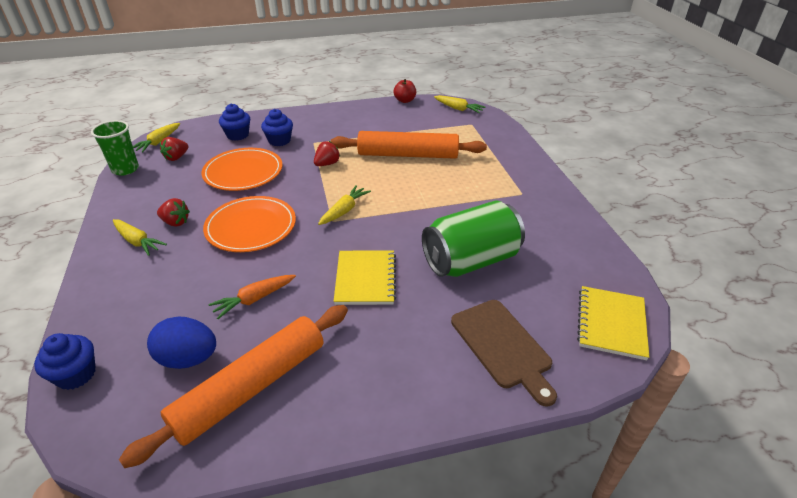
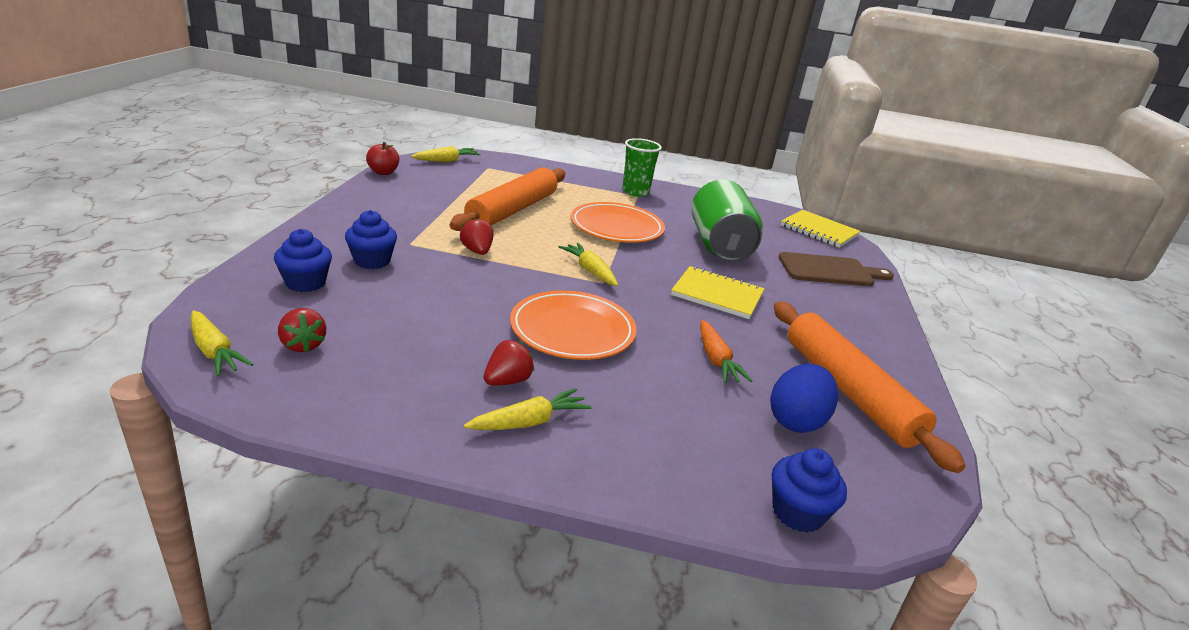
camera: 70 degrees left, 10 degrees down
(125, 169) = (273, 401): green cup -> green cup (635, 192)
(243, 172) = (428, 304): orange plate -> orange plate (616, 227)

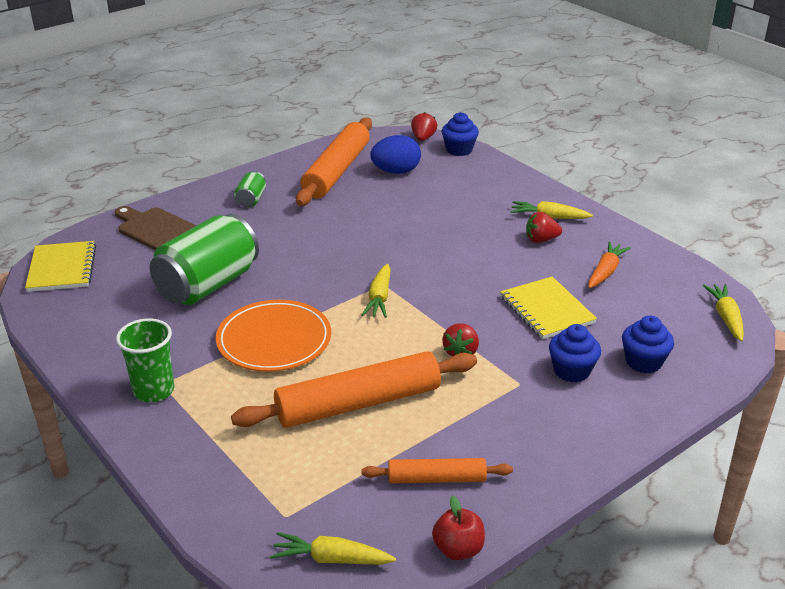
camera: 135 degrees left, 5 degrees up
(303, 345) = (663, 304): red strawberry -> red strawberry (423, 138)
(422, 191) = (436, 479): none -> orange rolling pin
(572, 330) = (460, 256): orange plate -> none
(716, 360) = (388, 209): orange carrot -> orange carrot (605, 272)
(717, 295) = (304, 245): yellow notebook -> yellow notebook (547, 310)
(839, 322) = (251, 199): none -> green can

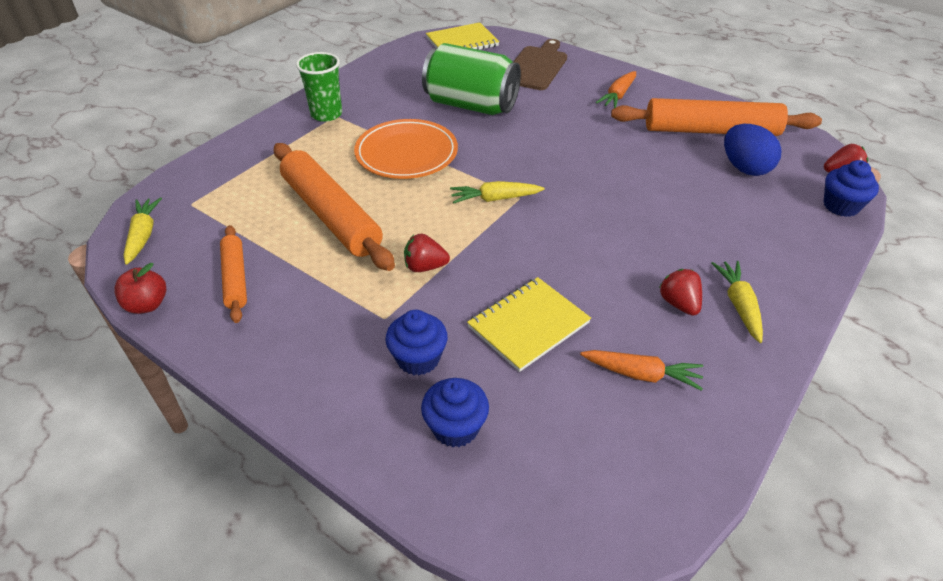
camera: 75 degrees right, 10 degrees up
(251, 199) = (618, 96): green can -> orange carrot
(726, 317) = (596, 526): yellow carrot -> none

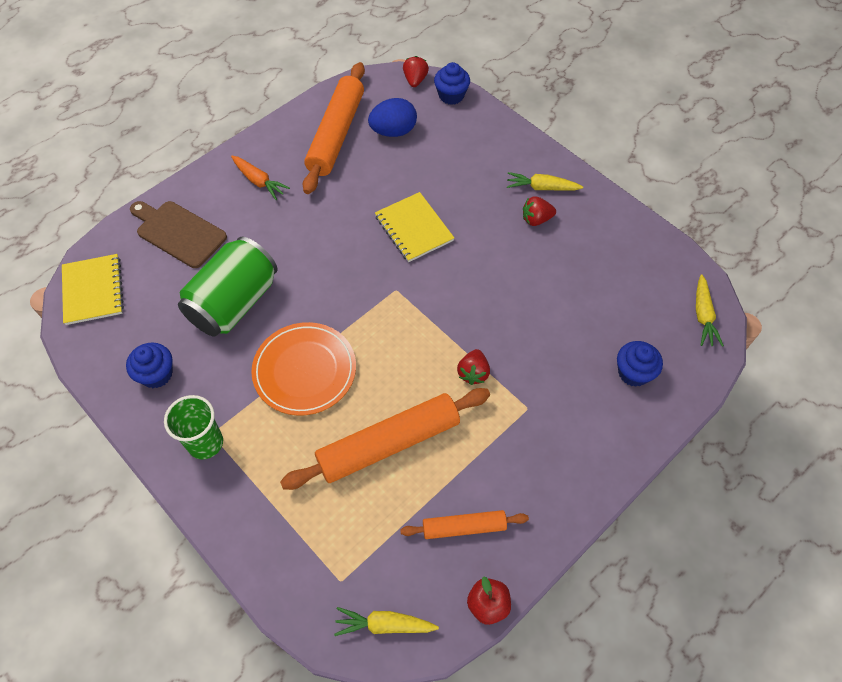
camera: 80 degrees left, 15 degrees up
(418, 359) = (571, 389): blue cupcake -> blue cupcake (156, 374)
(495, 199) = (394, 308): yellow carrot -> yellow carrot (703, 315)
(528, 325) = (546, 313): yellow notebook -> yellow notebook (414, 228)
(641, 374) = (597, 258): orange carrot -> none

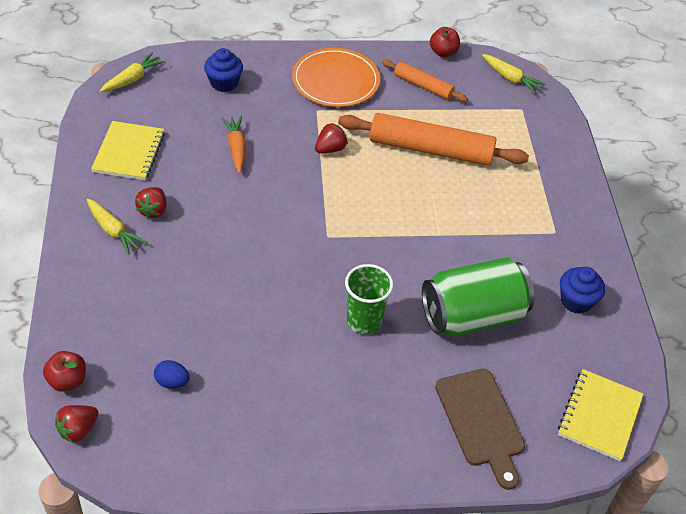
camera: 145 degrees left, 10 degrees down
(205, 443) = (564, 229): green cup -> green cup (364, 321)
(259, 181) = (359, 423): orange carrot -> orange carrot (236, 148)
(304, 370) = (453, 228): orange plate -> orange plate (335, 81)
(336, 134) = (231, 422): orange rolling pin -> none
(393, 131) = (172, 382): blue egg -> blue egg, size x0.56
(414, 228) = (260, 273): yellow notebook -> yellow notebook (129, 152)
(451, 96) = (67, 380): blue cupcake -> red apple
(536, 219) = (153, 210): red strawberry -> red strawberry turned 75 degrees clockwise

